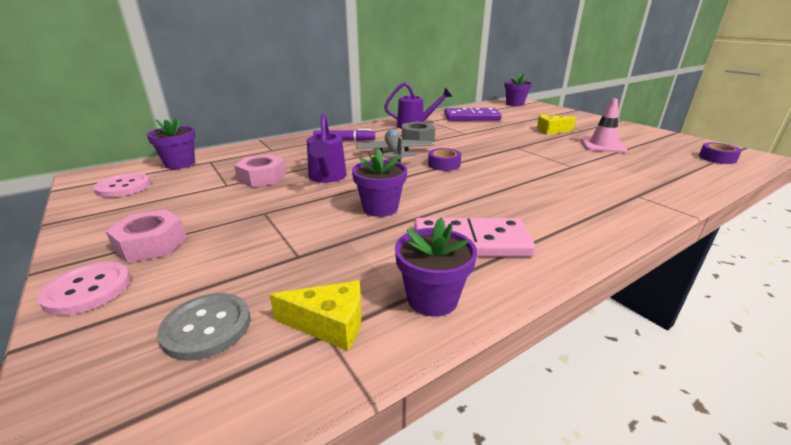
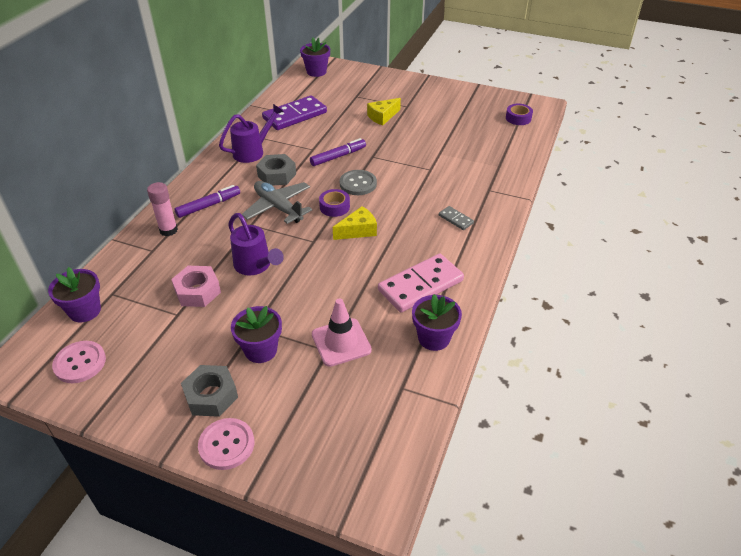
camera: 35 degrees left, 15 degrees up
(151, 244) = (211, 396): pink nut -> grey nut
(207, 327) = (336, 420): grey button -> grey button (358, 184)
(298, 144) = (168, 230): none -> pink glue stick
(329, 324) = (398, 382): yellow cheese -> yellow cheese (358, 231)
(380, 208) = (335, 281): purple flower pot -> purple flower pot (261, 350)
(483, 141) = (338, 156): none -> purple marker
(571, 205) = (455, 219): none -> grey domino
(602, 145) = (435, 128): pink traffic cone -> pink traffic cone (341, 342)

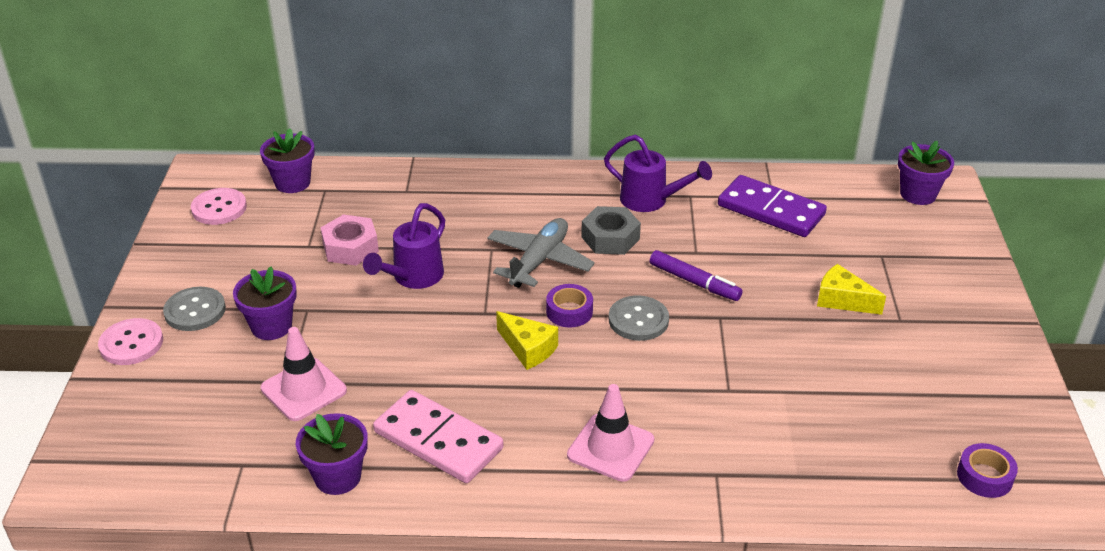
camera: 70 degrees right, 5 degrees down
(168, 230) = (447, 189): pink glue stick -> none
(208, 205) = (510, 203): purple marker -> none
(211, 396) = (195, 311): grey nut -> grey button
(455, 219) = (610, 448): grey domino -> pink traffic cone

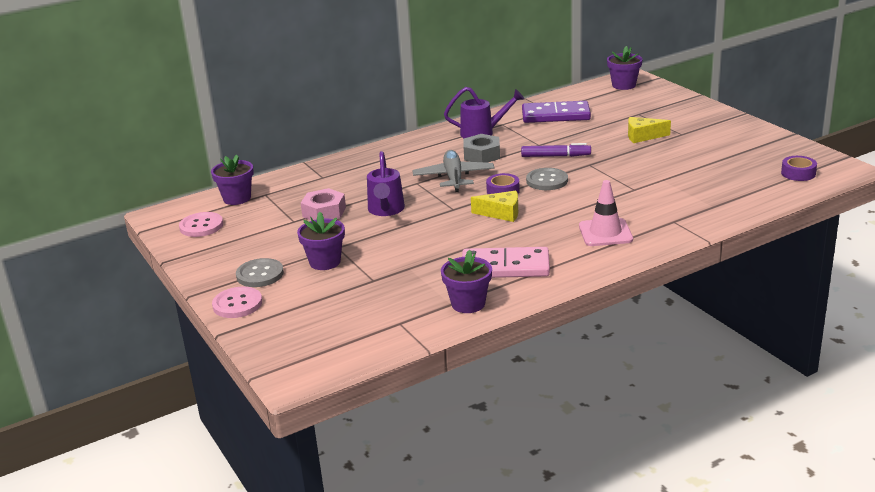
camera: 30 degrees left, 10 degrees down
(304, 389) = (390, 279): pink traffic cone -> none

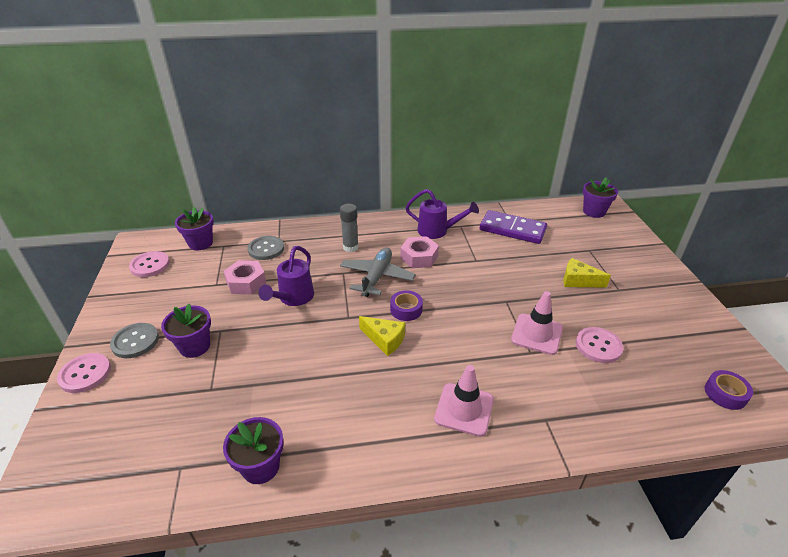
camera: 20 degrees right, 10 degrees up
(405, 164) = (350, 247): none -> grey glue stick
(482, 155) = (419, 257): grey nut -> pink nut
(505, 267) = (335, 422): pink domino -> none
(547, 181) = (454, 310): grey button -> grey button (266, 249)
(555, 156) = (482, 280): purple marker -> none
(631, 177) = (536, 334): none -> pink traffic cone
(687, 172) = (598, 346): none -> pink button

